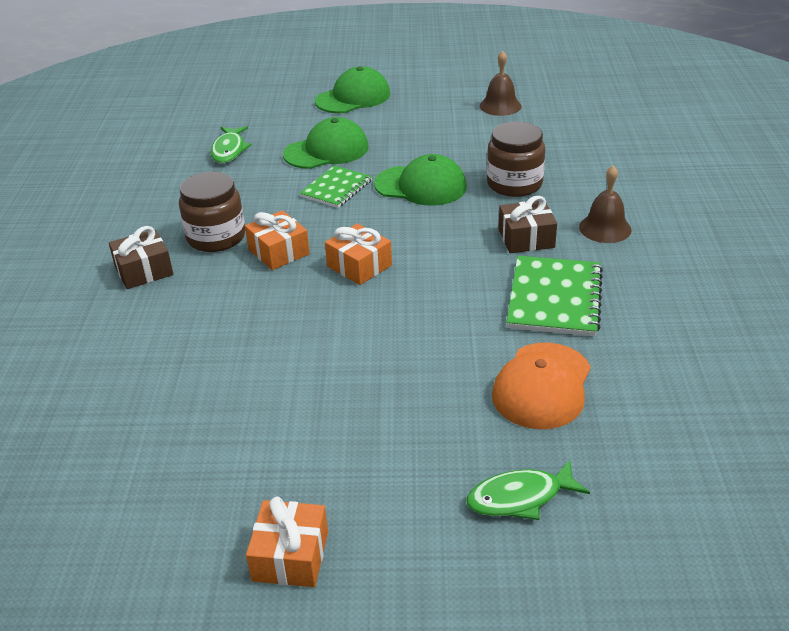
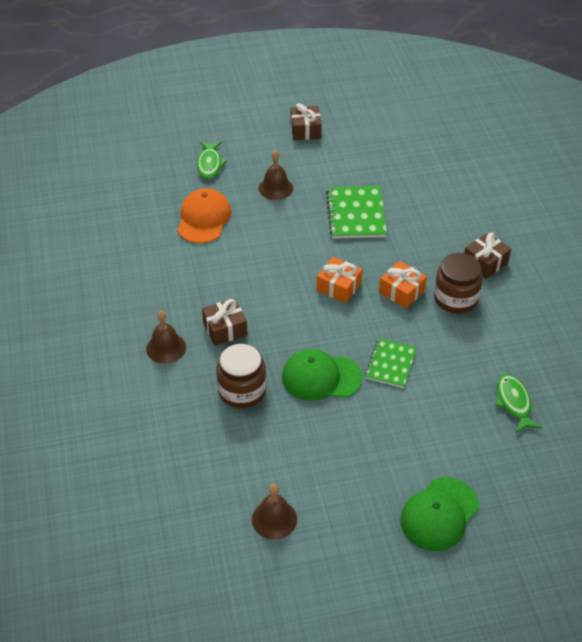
camera: 165 degrees right, 10 degrees up
(290, 556) = (305, 130): orange gift -> brown gift
(326, 151) = (423, 415): green cap -> none
(400, 425) = (275, 188): none -> brown bell
(520, 498) = (210, 164): green fish -> green fish turned 120 degrees clockwise
(554, 298) = (200, 278): green notebook -> green notebook (356, 214)

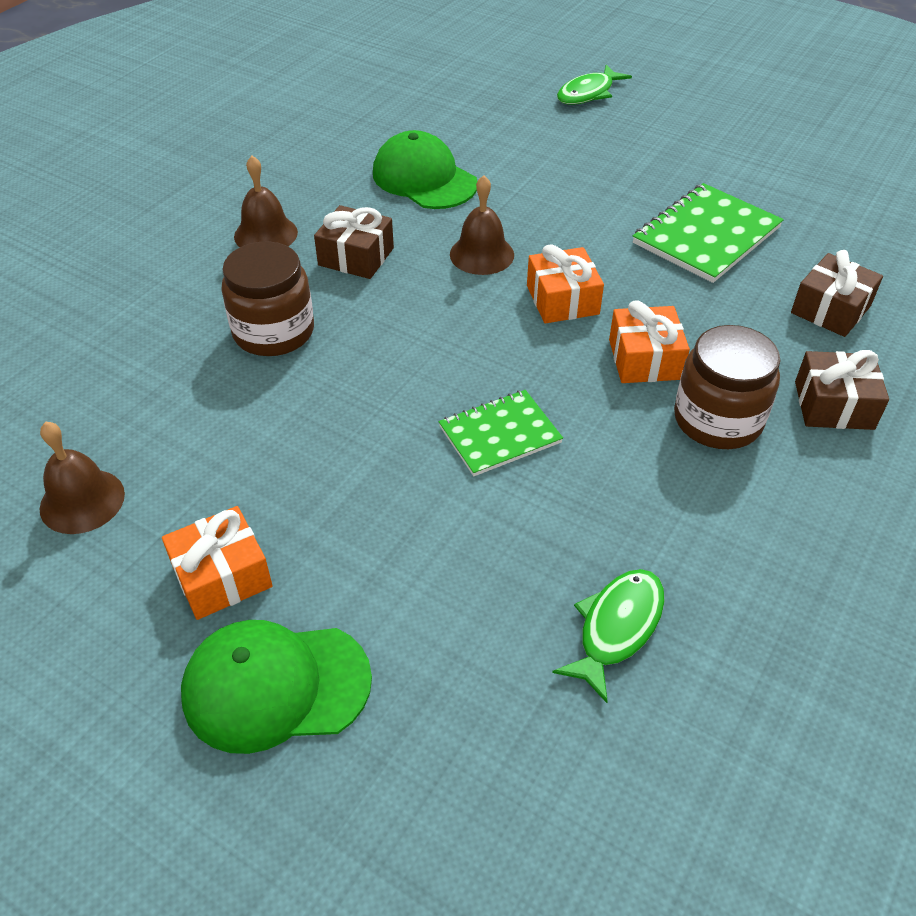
camera: 45 degrees right, 0 degrees up
(204, 219) = (501, 139): orange cap -> none
(275, 188) = (635, 154): brown bell -> brown bell (482, 254)
(305, 130) = (763, 117): brown gift -> brown gift (830, 309)
(321, 377) = (385, 384): green cap -> green cap (424, 179)
(369, 497) = (222, 576): none -> orange gift

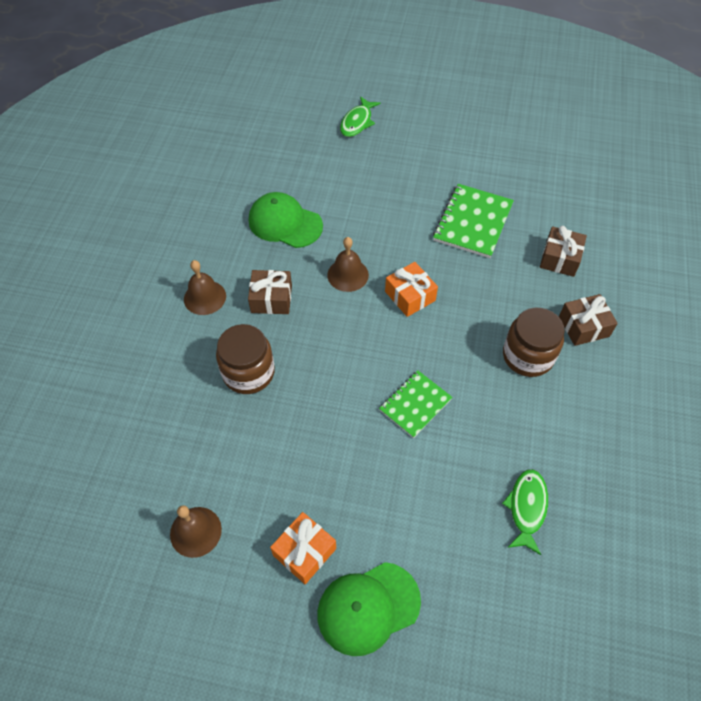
camera: 20 degrees left, 10 degrees up
(645, 359) = (473, 326): orange gift -> none

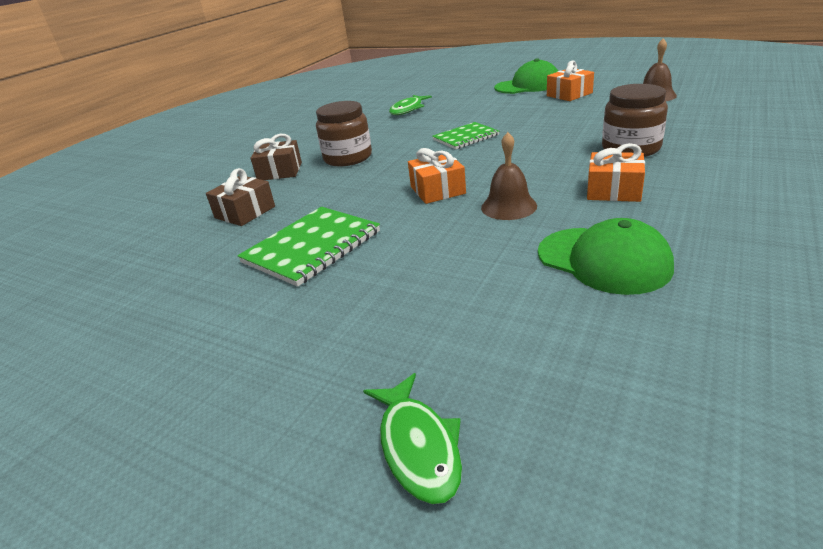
camera: 160 degrees left, 25 degrees down
(205, 297) = (711, 193): brown bell -> none
(271, 299) = (613, 190): brown gift -> orange gift
(357, 122) = (418, 447): green fish -> green fish turned 120 degrees clockwise

